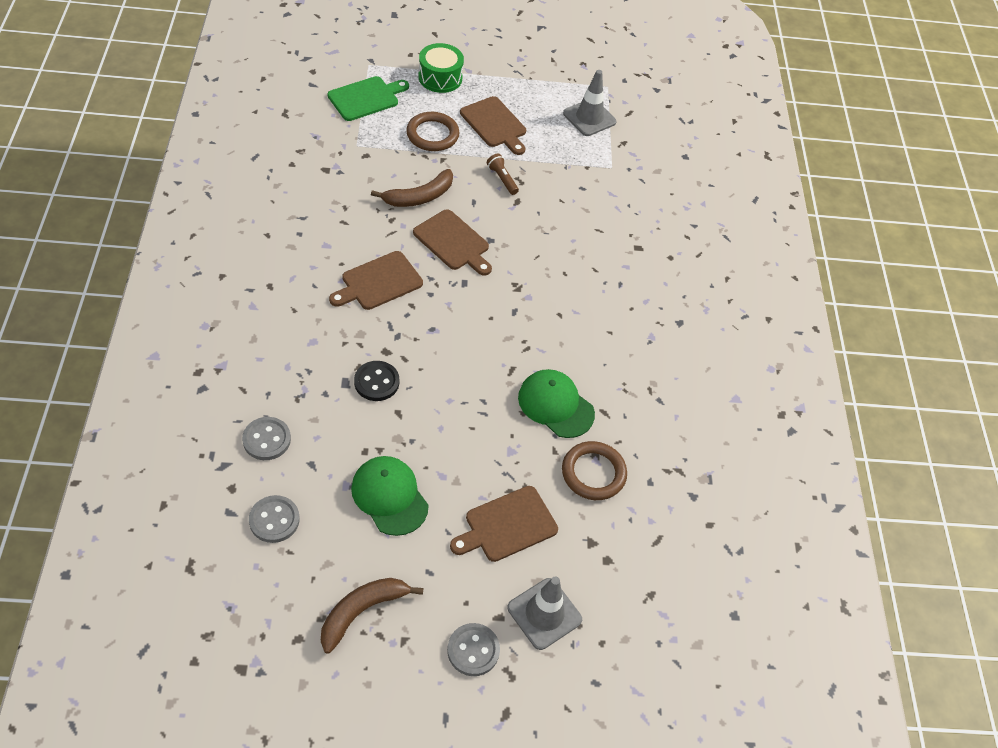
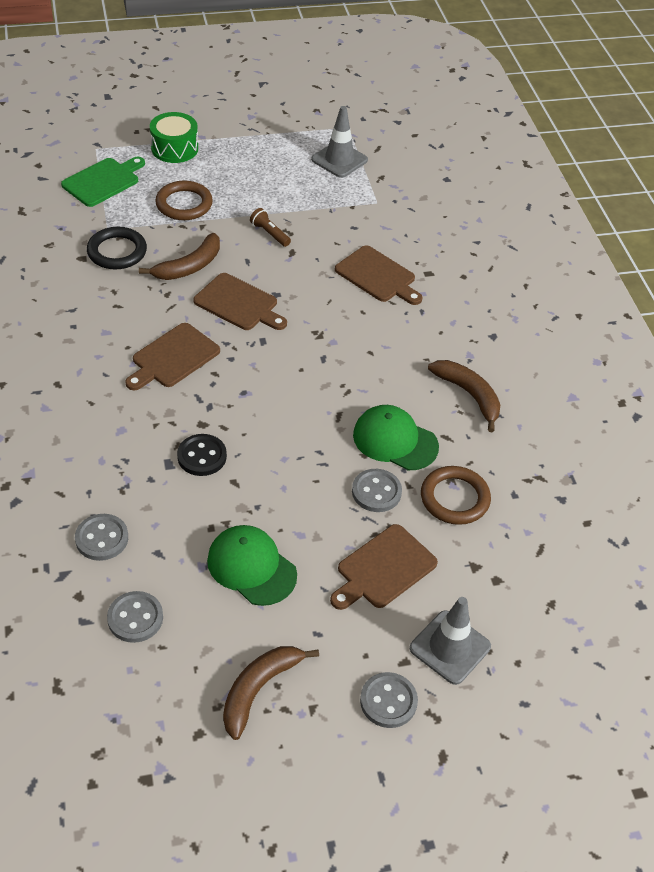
camera: 10 degrees left, 5 degrees down
(358, 169) = (117, 251): none -> black ring
(495, 124) = (245, 183): brown cutting board -> brown cutting board (378, 276)
(523, 451) = (376, 492): none -> grey button
(638, 376) = (469, 395): none -> brown banana

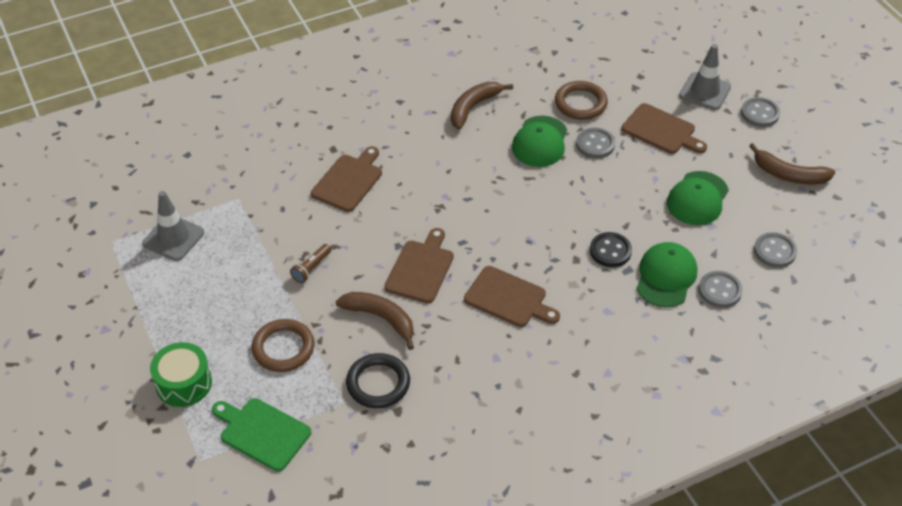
camera: 100 degrees left, 0 degrees up
(144, 495) = (666, 277): none -> green cap

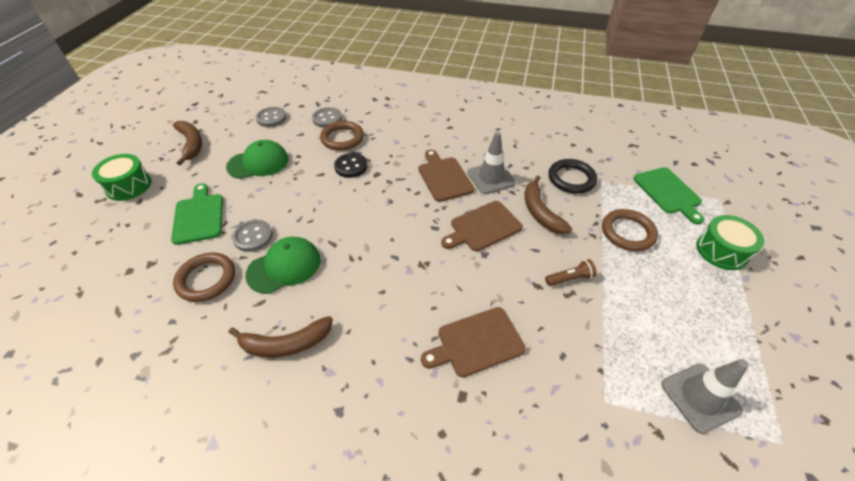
camera: 140 degrees left, 0 degrees up
(661, 130) = (199, 216): brown cutting board -> green cutting board
(666, 277) = (342, 138): green cap -> brown ring
(705, 91) = (121, 224): grey traffic cone -> grey traffic cone (491, 178)
(760, 113) = (129, 186): grey button -> green drum

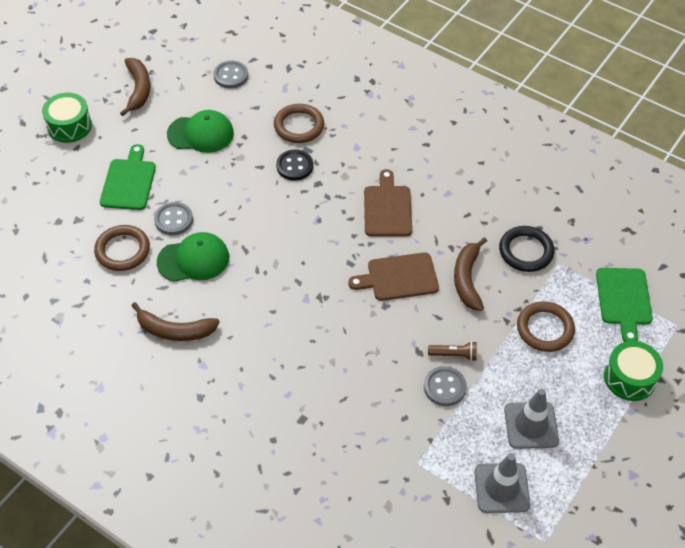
camera: 20 degrees right, 5 degrees up
(327, 119) = (292, 93): grey button -> grey button (444, 387)
(476, 343) = (335, 382): brown cutting board -> none
(491, 178) = (437, 224): grey traffic cone -> grey traffic cone (531, 425)

